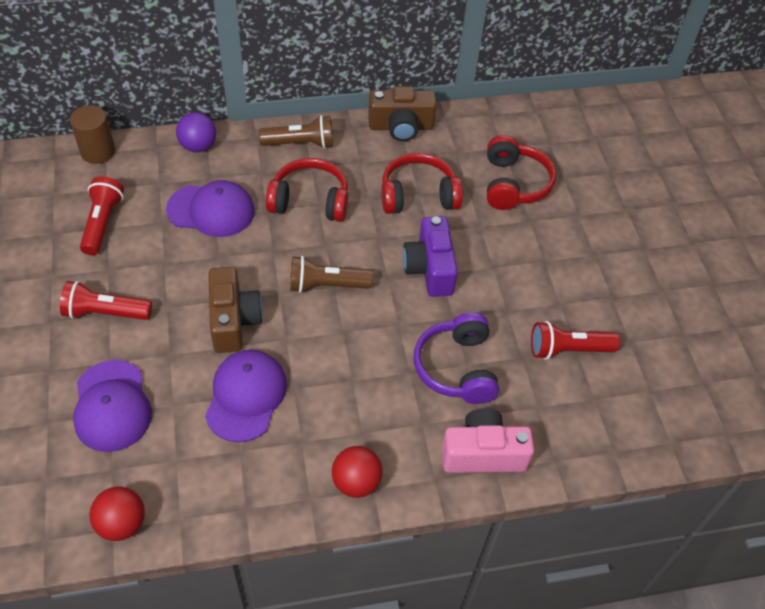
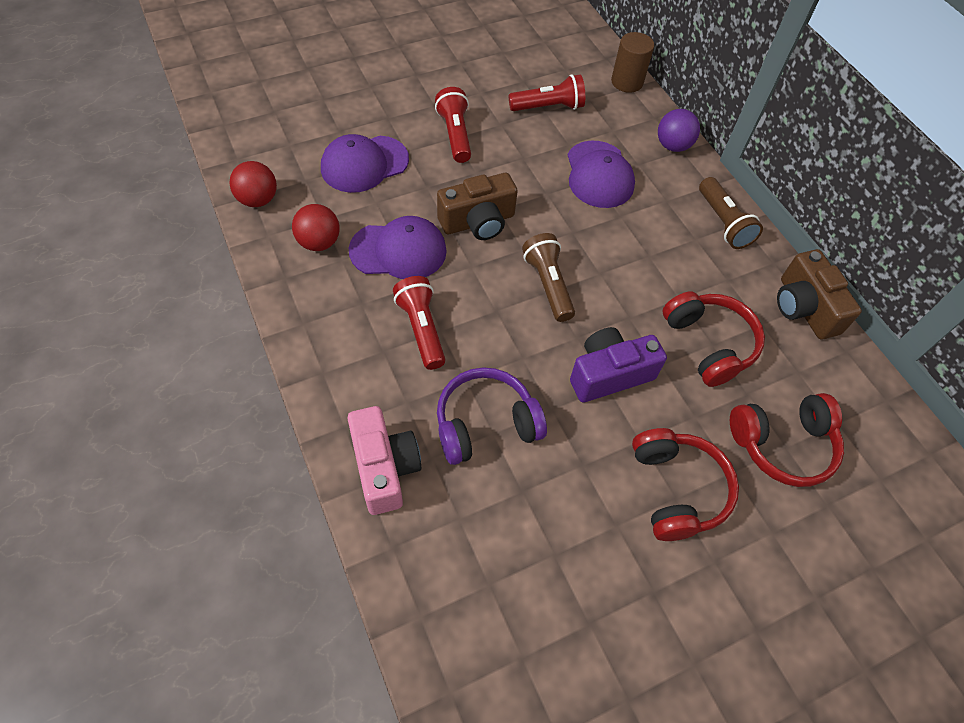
camera: 75 degrees right, 5 degrees up
(310, 201) = (649, 247): red headphones -> red headphones (676, 489)
(356, 482) = (327, 357): red ball -> red ball (319, 242)
(568, 349) = (550, 543): red flashlight -> red flashlight (421, 329)

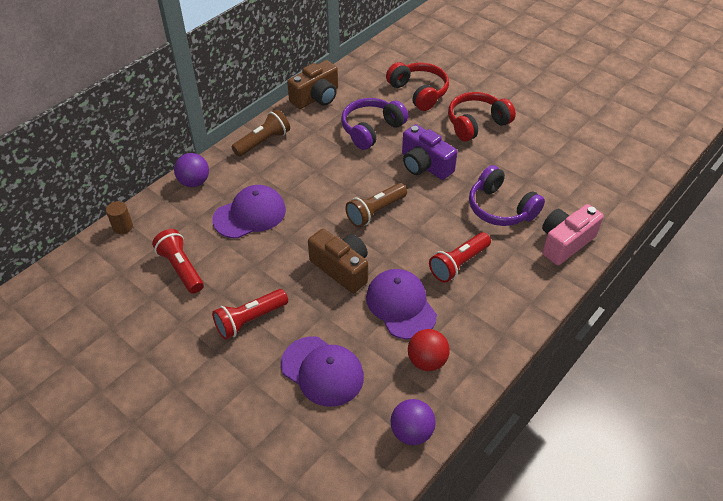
camera: 110 degrees left, 10 degrees down
(258, 200) = (411, 432): red ball -> purple ball
(627, 82) = (123, 227): brown cylinder -> brown cylinder, size x0.65
(709, 344) = (371, 130): red headphones -> purple headphones

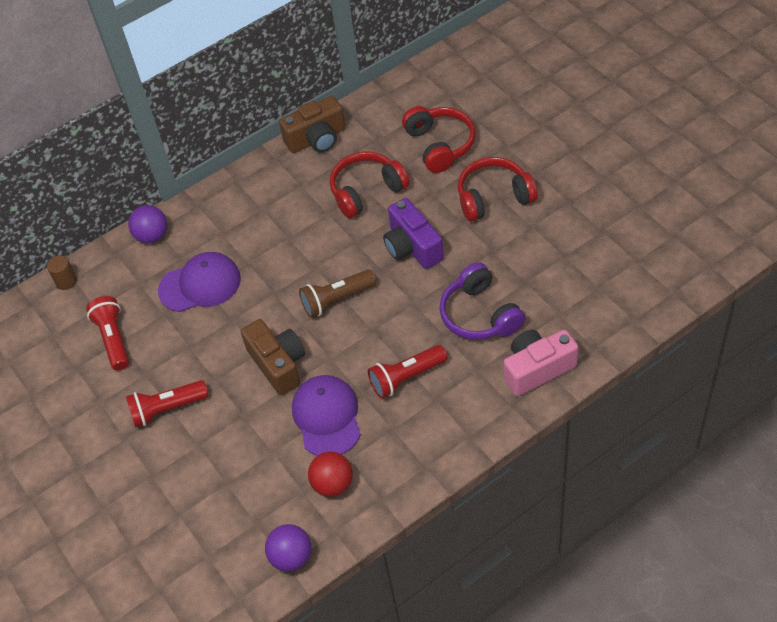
camera: 20 degrees right, 5 degrees up
(263, 142) = (240, 193): brown flashlight -> none
(322, 371) = (223, 477): purple cap -> none
(371, 130) = (367, 191): purple headphones -> red headphones

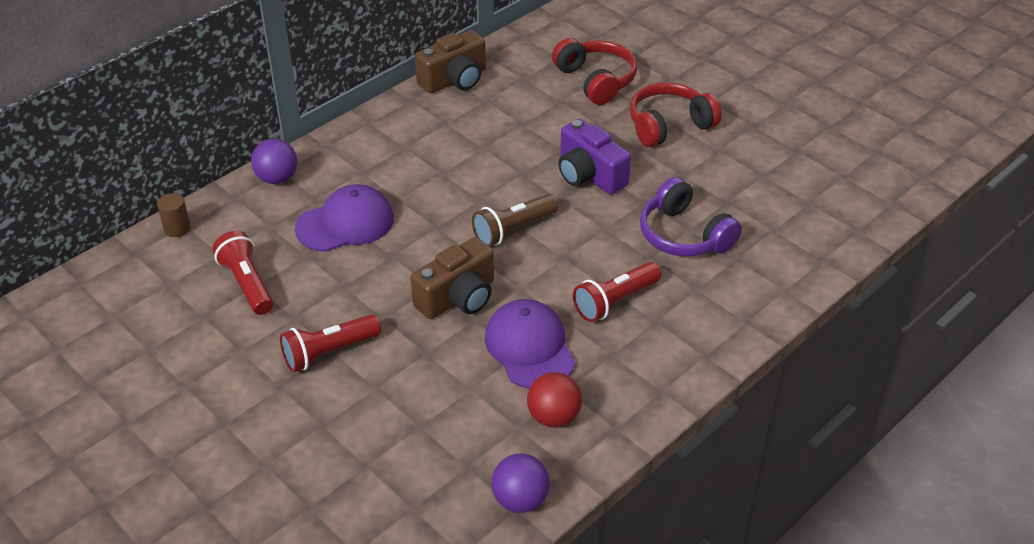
camera: 15 degrees left, 10 degrees down
(278, 364) = (458, 297): brown camera -> brown camera turned 90 degrees clockwise
(367, 191) = (524, 125): red headphones -> none
(537, 369) = (764, 284): pink camera -> none

